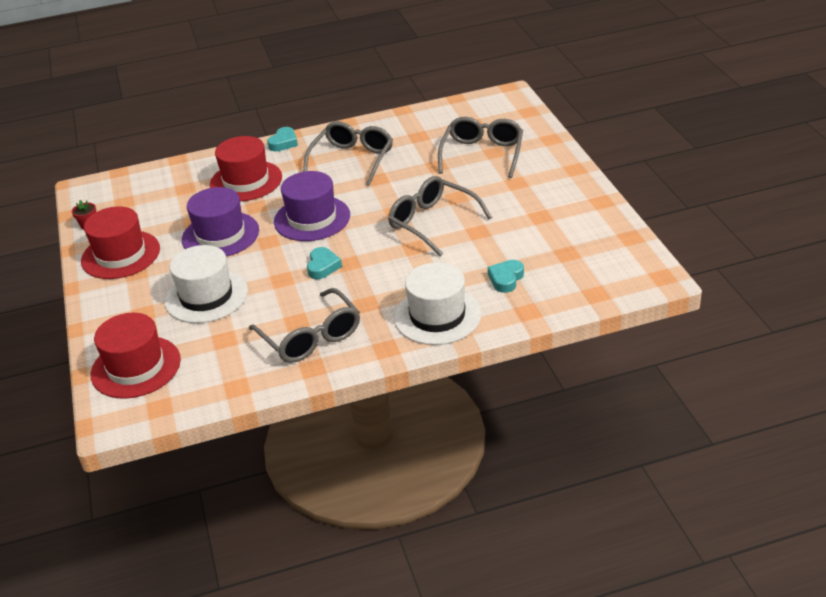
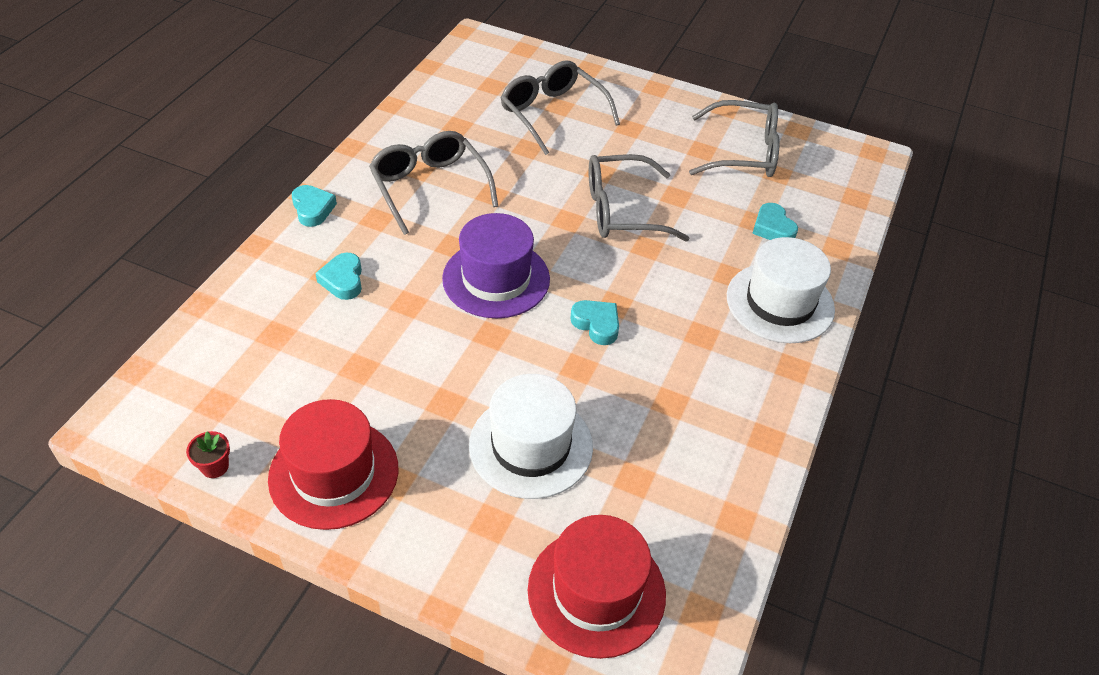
camera: 55 degrees left, 10 degrees up
(220, 235) = (423, 363): purple hat -> none
(246, 181) = (343, 280): red hat -> turquoise heart
(310, 337) = (711, 408): grey glasses -> grey glasses (743, 152)

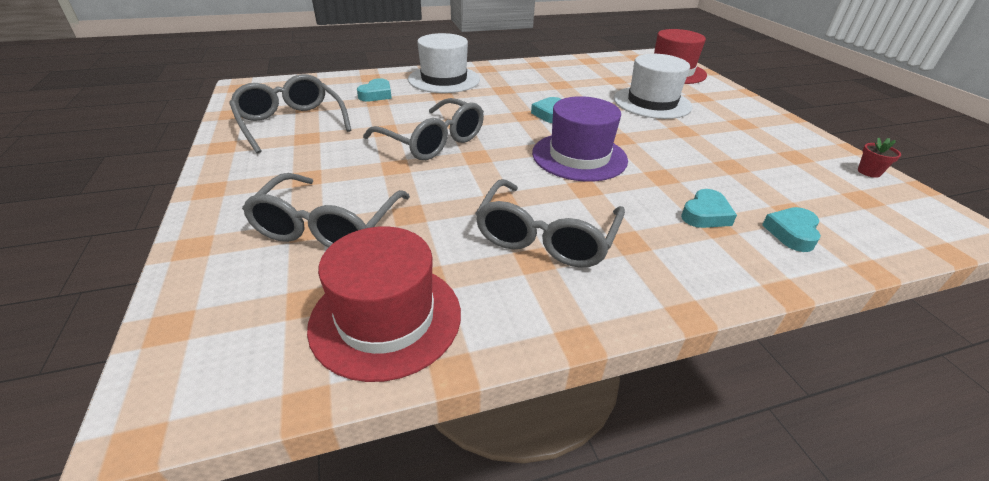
camera: 130 degrees left, 10 degrees down
(313, 209) = (692, 290): turquoise heart -> turquoise heart (791, 233)
(334, 473) = (780, 138): red hat -> red hat (386, 318)

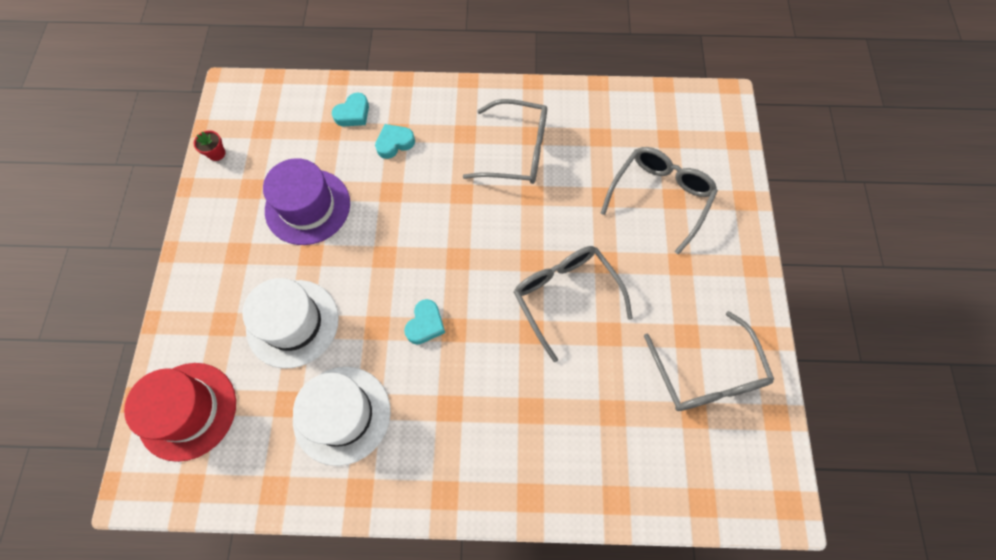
camera: 160 degrees left, 30 degrees up
(376, 94) = (612, 431): turquoise heart -> none
(386, 318) = (626, 117): red hat -> none
(444, 79) = (517, 463): white hat -> white hat (342, 415)
(546, 237) = (516, 151): grey glasses -> grey glasses turned 60 degrees clockwise
(579, 156) = (441, 236): purple hat -> purple hat (308, 206)

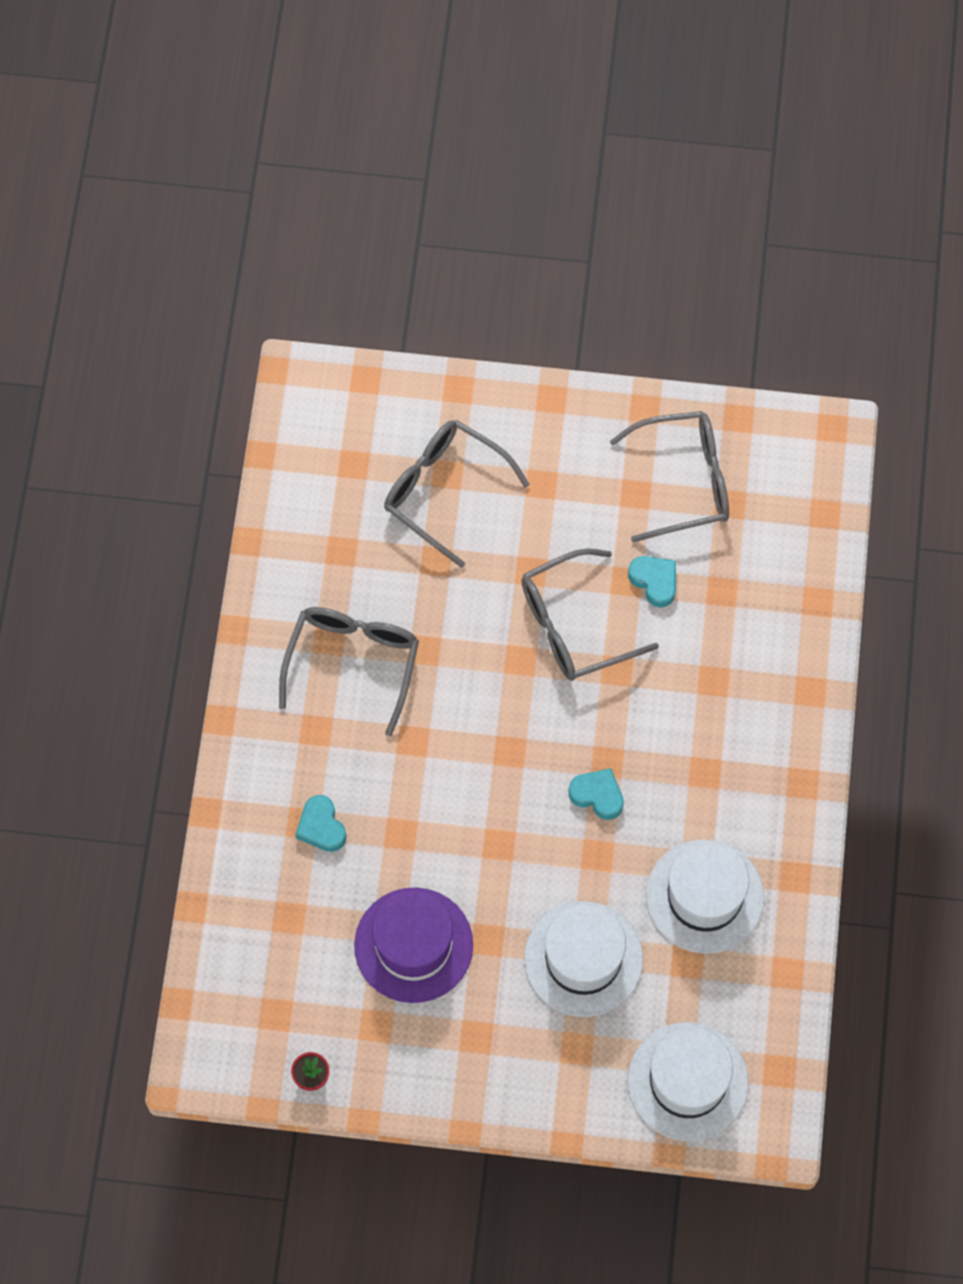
camera: 85 degrees left, 0 degrees up
(187, 410) = (687, 1081): red hat -> white hat
(353, 114) = (263, 884): turquoise heart -> turquoise heart (654, 581)

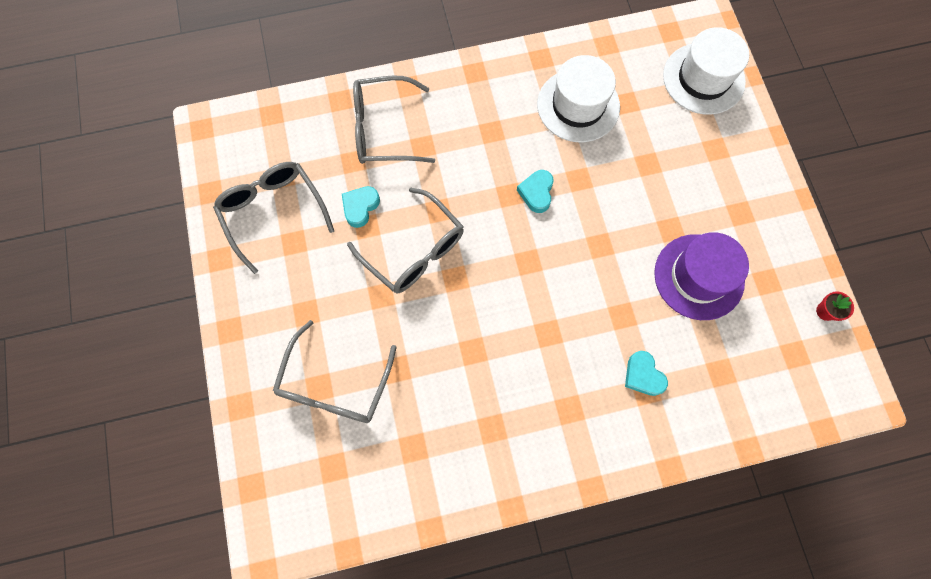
camera: 110 degrees left, 5 degrees up
(321, 827) = (643, 375): turquoise heart -> turquoise heart turned 105 degrees clockwise
(352, 663) = (505, 402): grey glasses -> grey glasses (384, 129)
(583, 959) = (655, 164): white hat -> none

